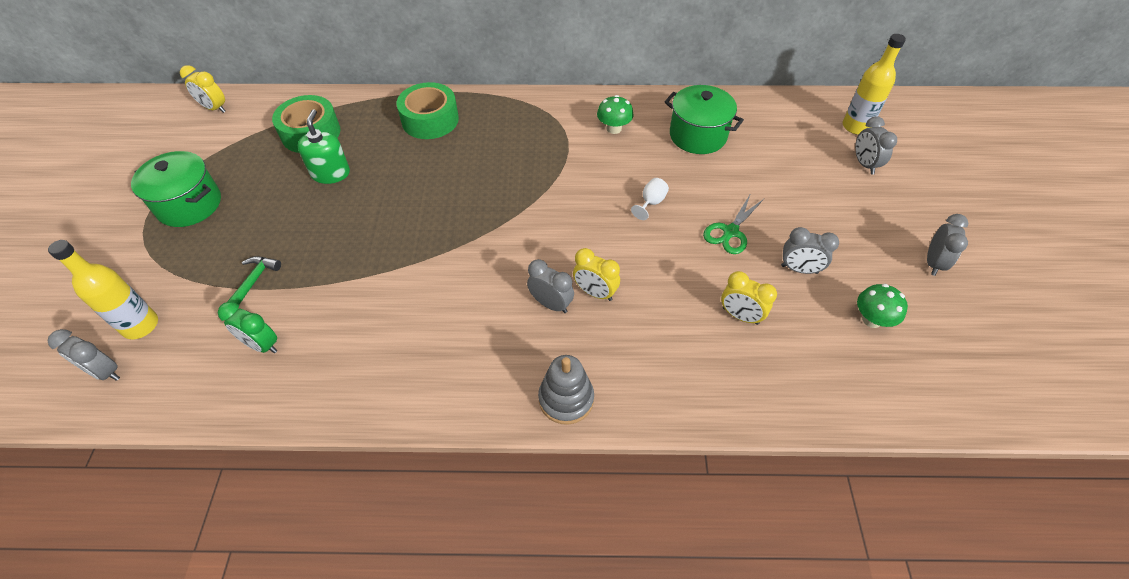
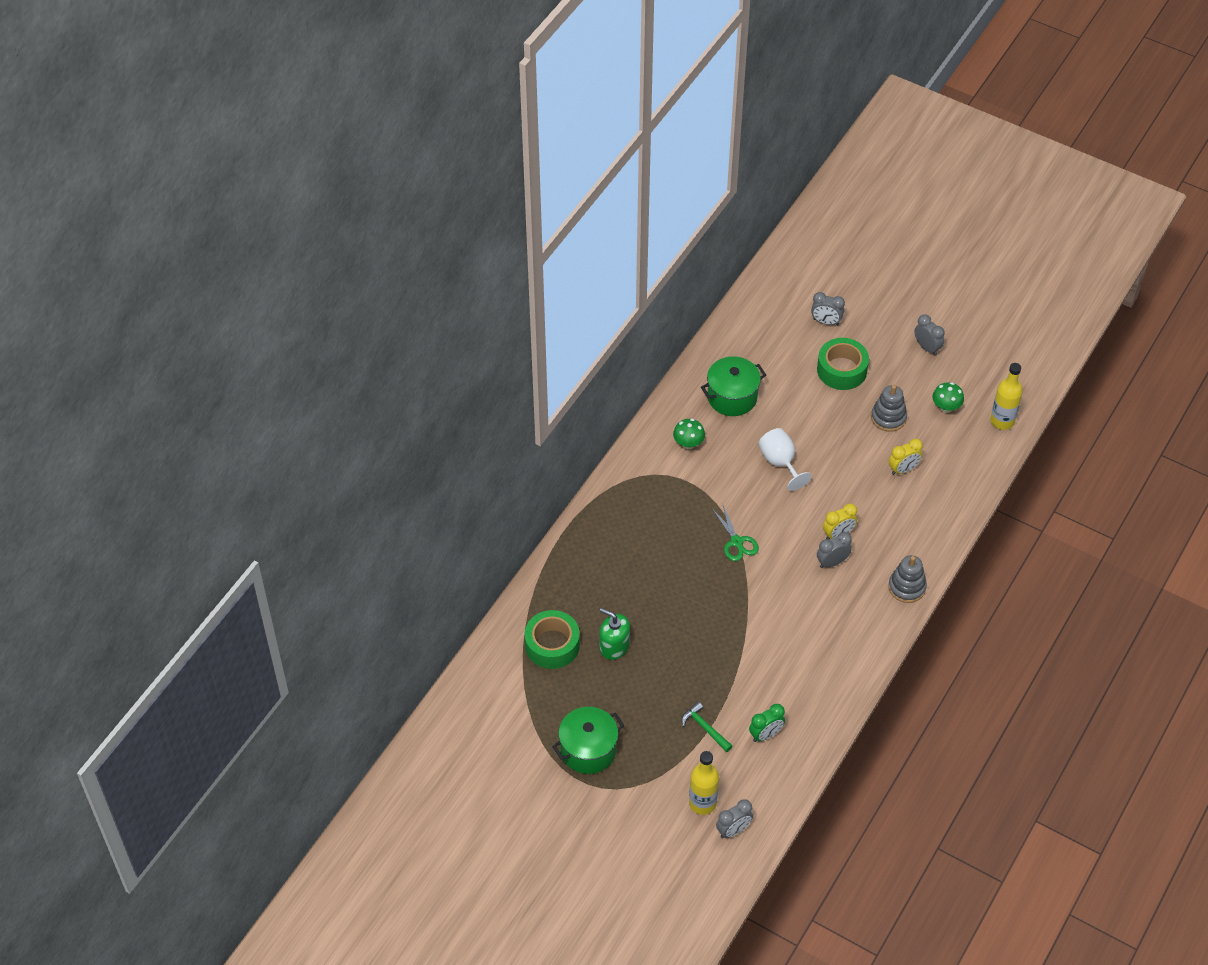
camera: 60 degrees left, 0 degrees up
(214, 108) = (465, 707): yellow clock -> none
(430, 120) = (593, 557): green tape -> green tape (842, 370)
(651, 203) = (780, 462): white goblet -> white goblet, size x1.75
(730, 232) = (835, 434): green scissors -> green scissors (736, 542)
(799, 269) = (888, 417): grey clock -> grey stacking toy
(856, 127) = (787, 300): yellow bottle -> yellow bottle (1002, 421)

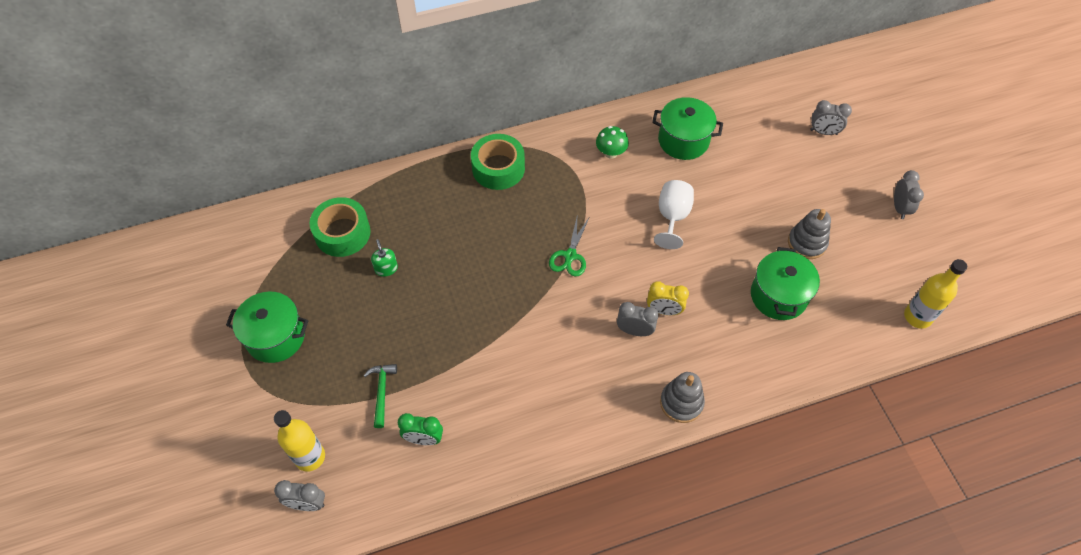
camera: 40 degrees right, 5 degrees up
(614, 646) = (386, 268): green soap dispenser -> green soap dispenser, size x0.64
(826, 322) = (823, 132): grey clock -> grey clock turned 45 degrees counterclockwise
(842, 370) = (801, 178): green tape -> green tape (498, 168)
(903, 469) = (778, 296): yellow clock -> green pot
(946, 407) = (871, 269): green mushroom -> none

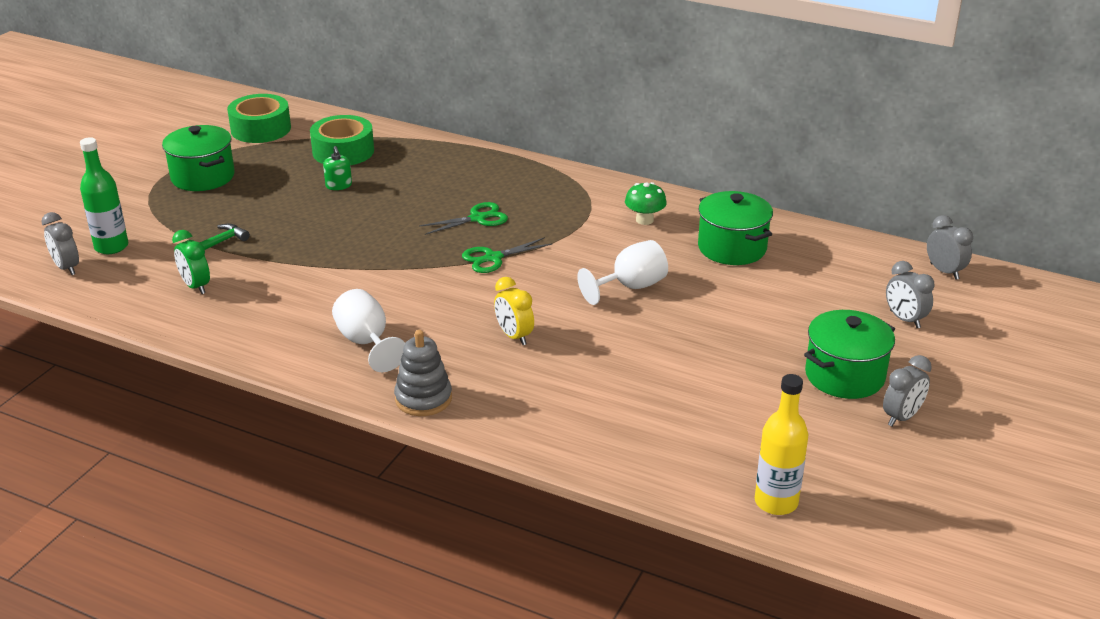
camera: 45 degrees right, 25 degrees down
(310, 457) = (111, 247): yellow bottle -> green bottle
(386, 268) = (338, 185): green soap dispenser -> green soap dispenser turned 135 degrees clockwise
(498, 168) = (526, 179): green tape -> green tape (261, 129)
(516, 228) = (477, 218): none -> green scissors
(593, 389) = (366, 343): none -> white goblet
(634, 331) = (465, 332): grey clock -> grey clock (944, 271)
(778, 296) = (644, 394): green pot -> green pot (844, 376)
(807, 243) = (741, 379): grey stacking toy -> none

